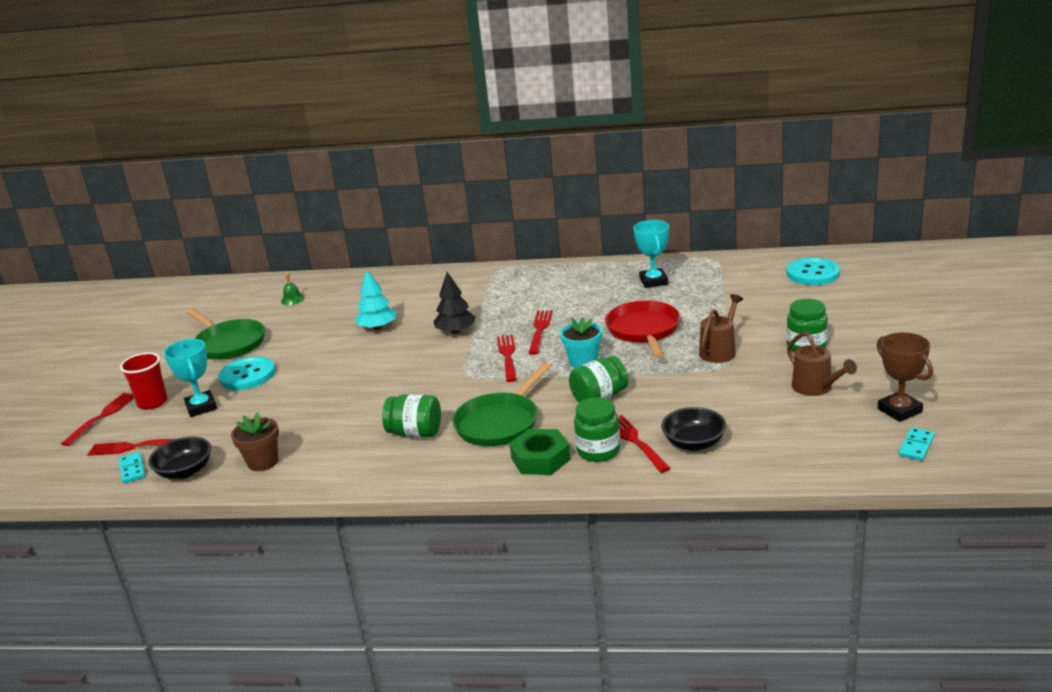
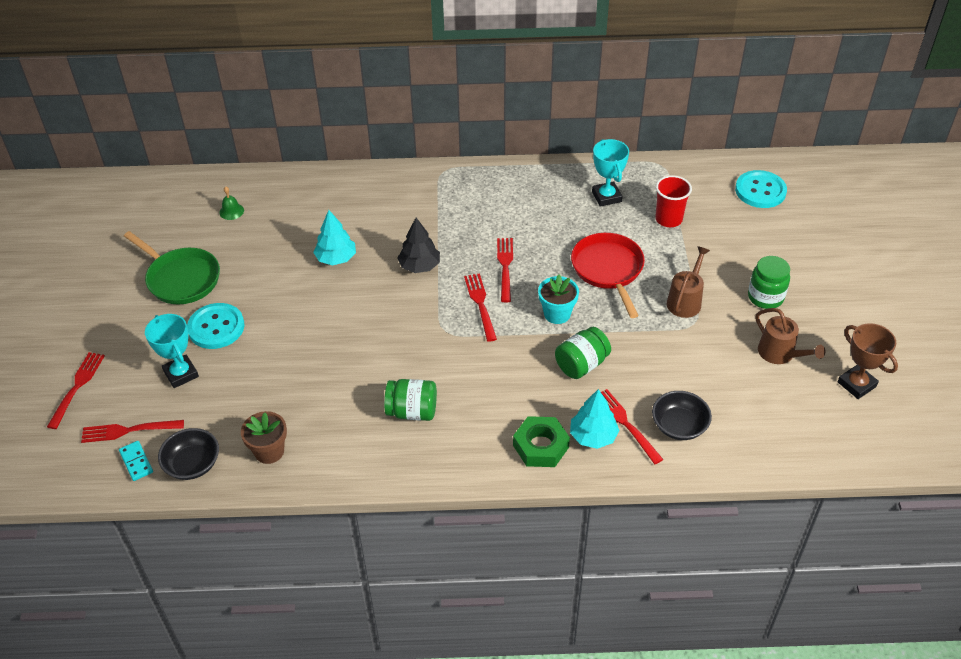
camera: 10 degrees left, 20 degrees up
(152, 402) = (125, 366): red cup -> red cup (668, 219)
(500, 423) = (492, 398): green pan -> none
(598, 451) = (593, 436): green jar -> turquoise tree
(916, 446) = (874, 430): turquoise domino -> none

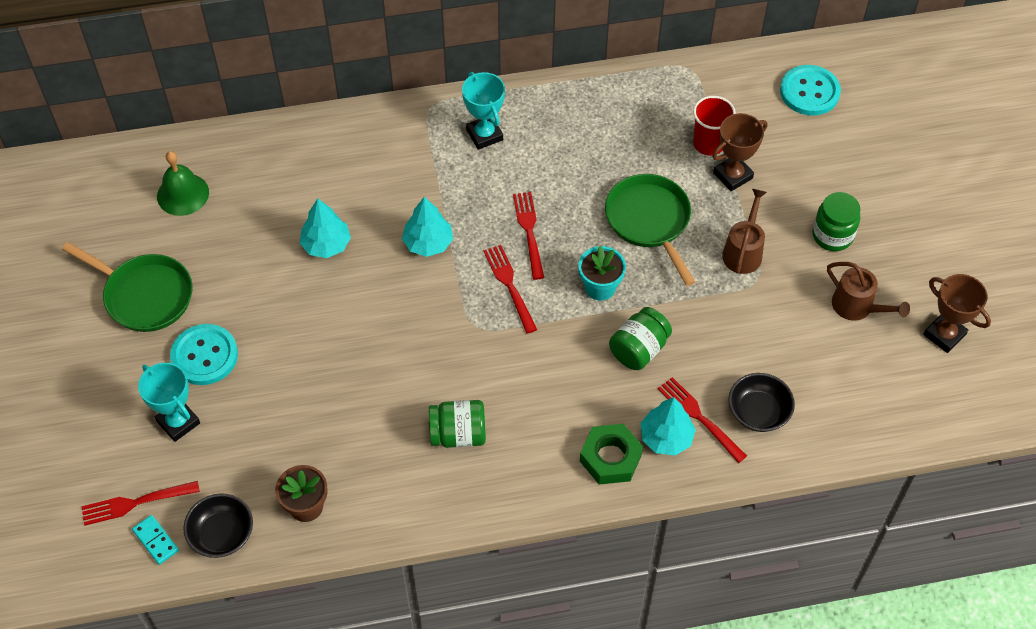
camera: 10 degrees left, 10 degrees up
(77, 387) = (59, 455): red fork -> none
(231, 211) = (183, 194): green bell -> green bell, size x1.72
(419, 266) = (428, 243): black tree -> turquoise tree
(606, 197) = (631, 121): turquoise trophy -> turquoise trophy (484, 135)
(608, 270) = (649, 221): red pan -> green pan
(685, 244) = (733, 175): none -> brown trophy

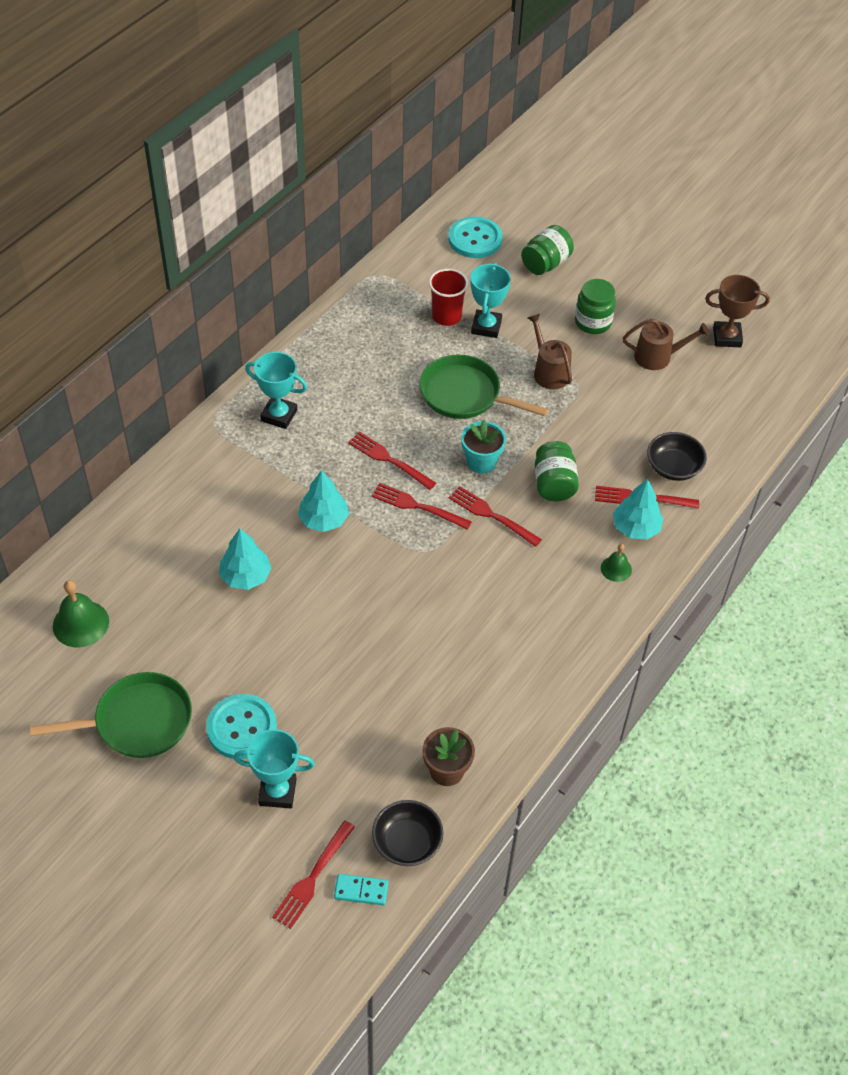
camera: 45 degrees left, 5 degrees down
(458, 434) = (497, 634): green jar -> green jar (545, 263)
(559, 337) = (491, 515): none -> red fork
(610, 458) = (616, 569): green nut -> green bell
(733, 175) = (486, 327): brown trophy -> turquoise trophy

